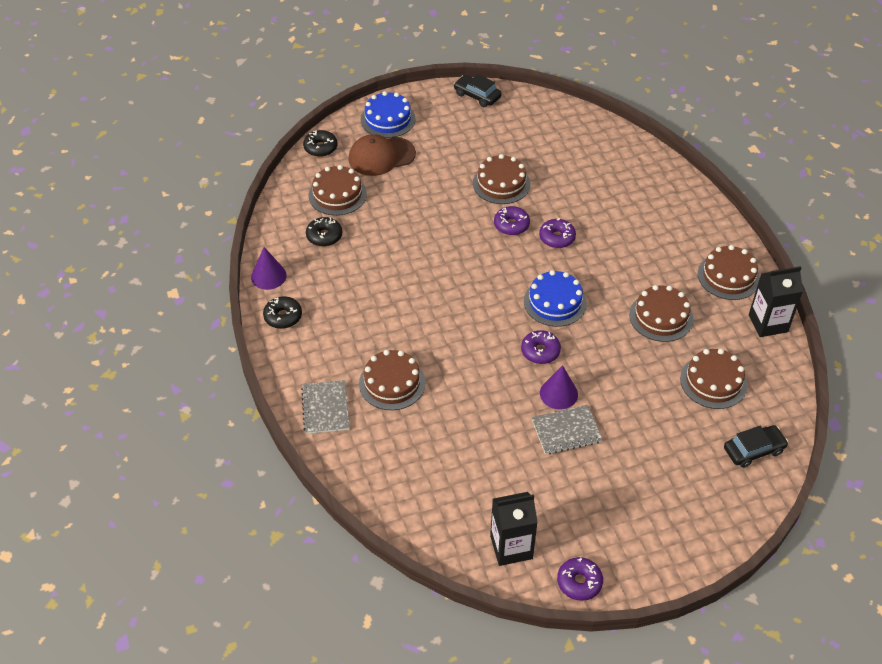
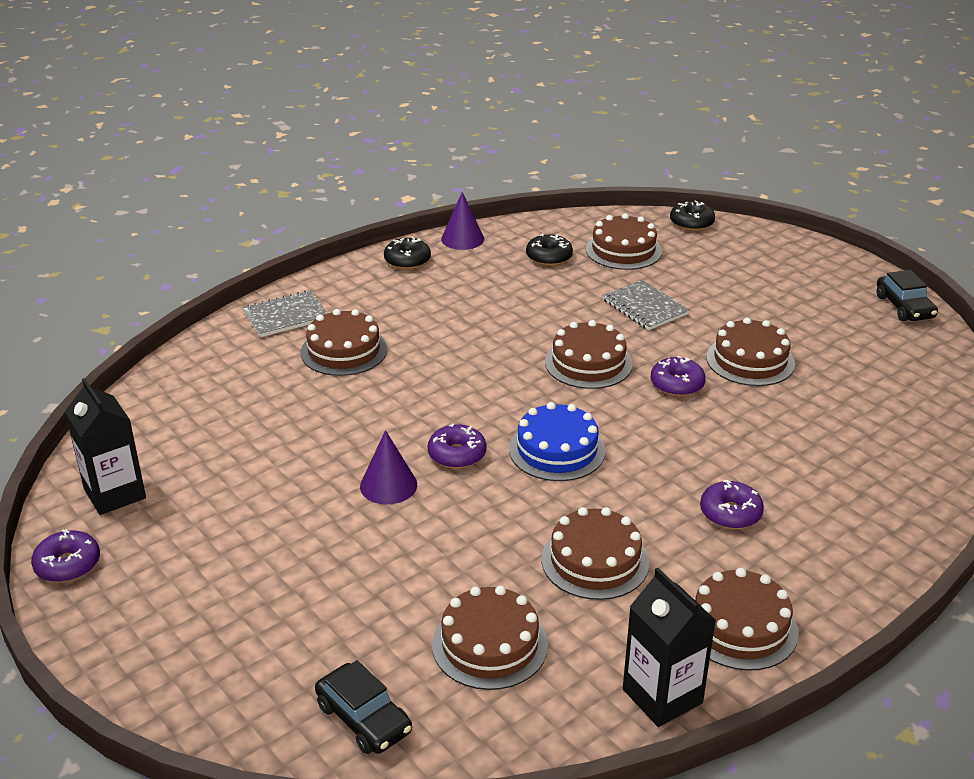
camera: 70 degrees right, 15 degrees down
(381, 156) = (715, 263): brown cap -> none
(388, 119) = (786, 254): blue cake -> none
(469, 258) = (588, 363): none -> brown cake
(477, 96) = (904, 307): black car -> black car turned 150 degrees clockwise
(557, 238) = (684, 428): purple donut -> purple donut (730, 513)
(566, 431) = (324, 505): grey notebook -> grey notebook (645, 307)

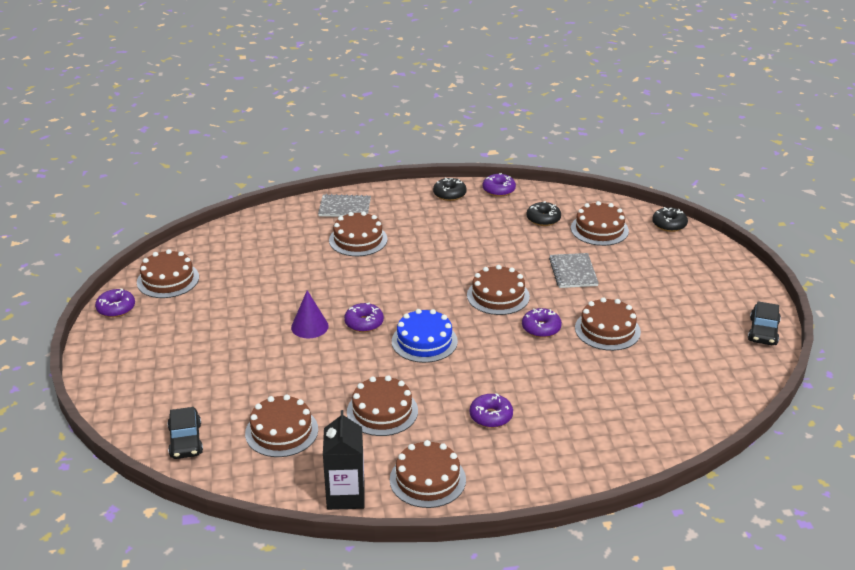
camera: 30 degrees right, 0 degrees up
(115, 493) = (168, 280): black carton -> brown cake
(462, 239) = (498, 190): purple cone -> purple donut

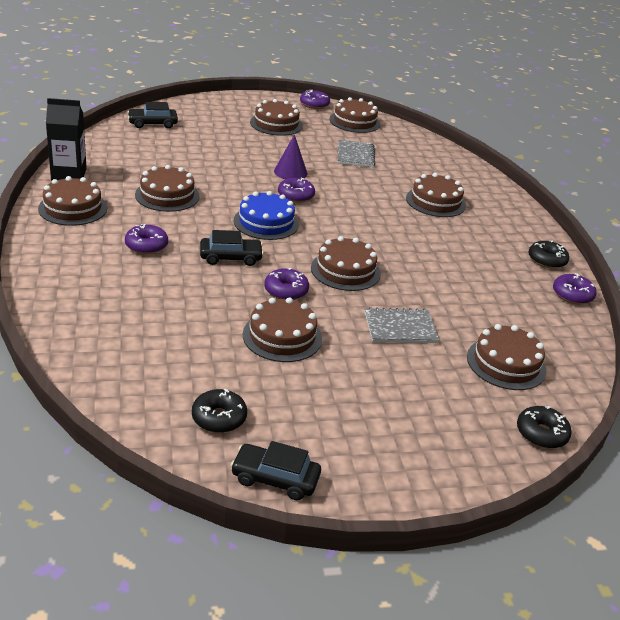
camera: 85 degrees right, 0 degrees up
(281, 431) = (153, 155): brown cake -> brown cake (276, 124)
(344, 208) = (493, 199): grey notebook -> grey notebook (355, 155)
(496, 361) = (230, 257): none -> black car
(543, 219) = (516, 320): black donut -> black donut (219, 418)

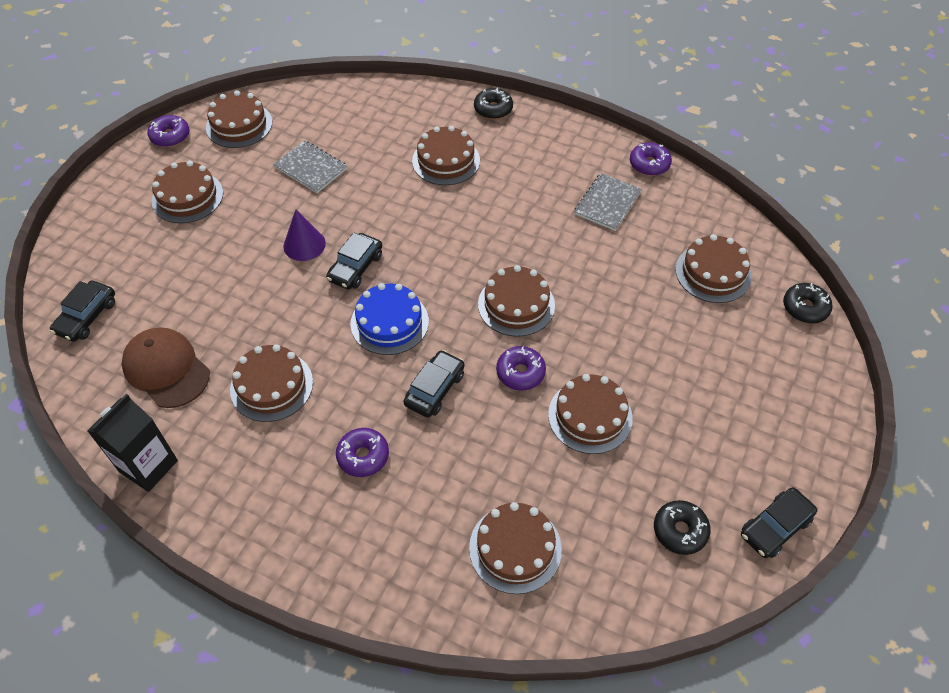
camera: 50 degrees left, 20 degrees up
(73, 208) = (233, 495): brown cake -> brown cake (515, 548)
(142, 158) = (166, 369): none -> brown cap
(295, 196) = (355, 267): purple donut -> black car
(400, 328) = (627, 316): grey notebook -> grey notebook (607, 203)
(546, 260) = (591, 146): black donut -> black donut (493, 109)

